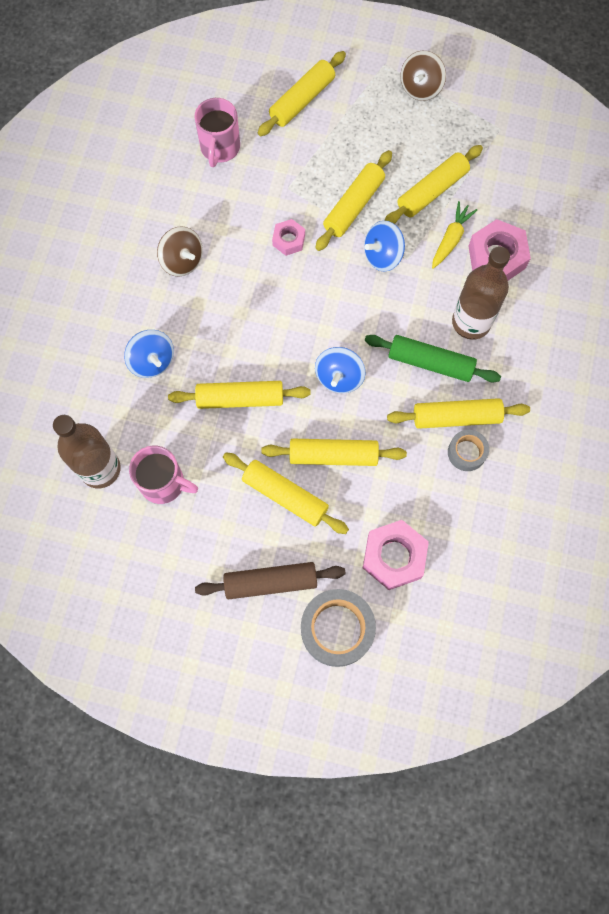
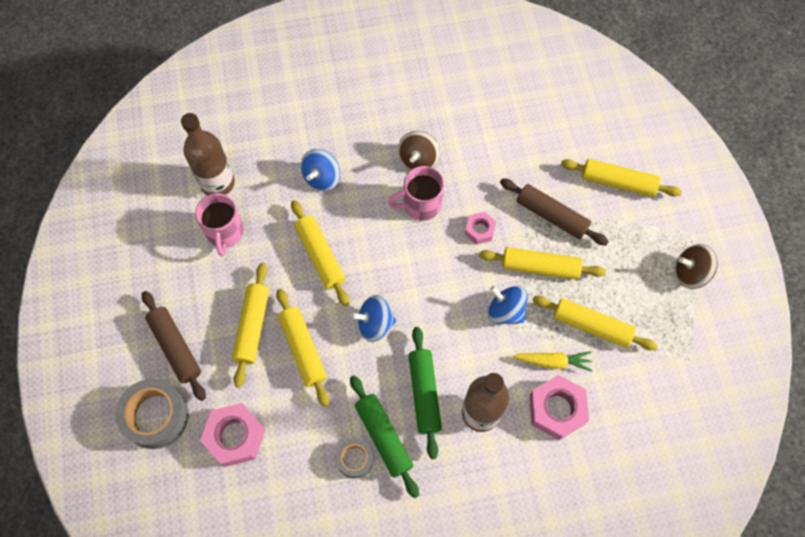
camera: 65 degrees right, 5 degrees down
(220, 148) = (535, 141): pink mug -> pink mug (421, 204)
(306, 171) = (551, 216): none -> brown rolling pin
(456, 417) = (383, 437): yellow rolling pin -> green rolling pin

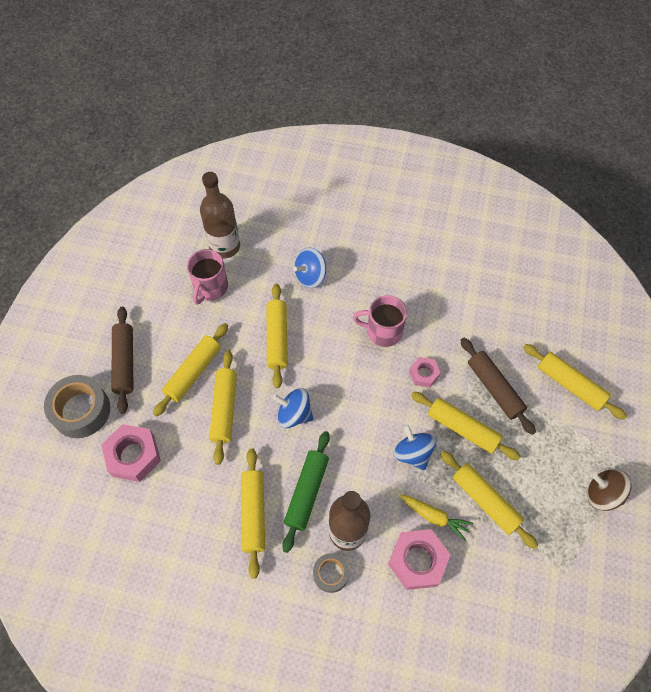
camera: 25 degrees right, 5 degrees down
(355, 459) = (220, 521): grey tape -> grey tape (331, 574)
(383, 437) = (253, 513): green rolling pin -> yellow rolling pin
(418, 160) = (399, 293): brown spinning top -> none

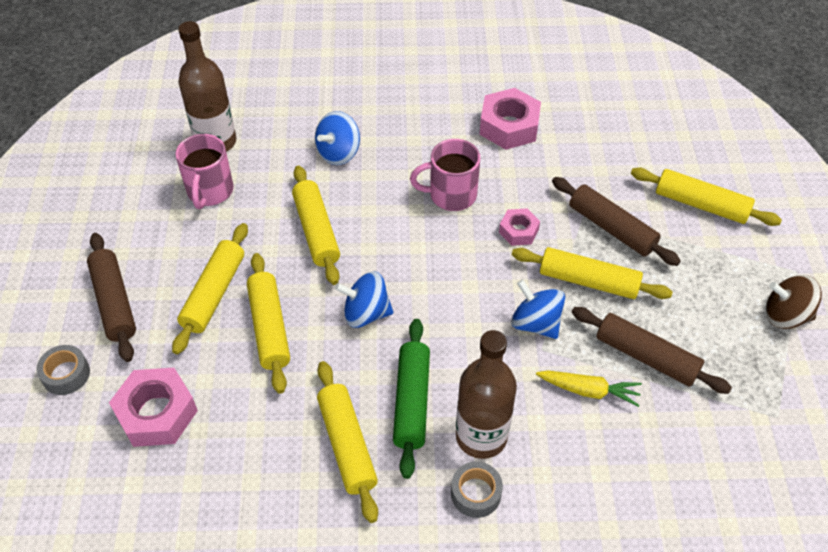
camera: 15 degrees left, 10 degrees down
(81, 410) = (66, 374): grey tape -> grey tape, size x0.56
(417, 561) = (585, 448): pink nut -> pink nut (509, 126)
(485, 501) = (646, 356): yellow rolling pin -> brown rolling pin

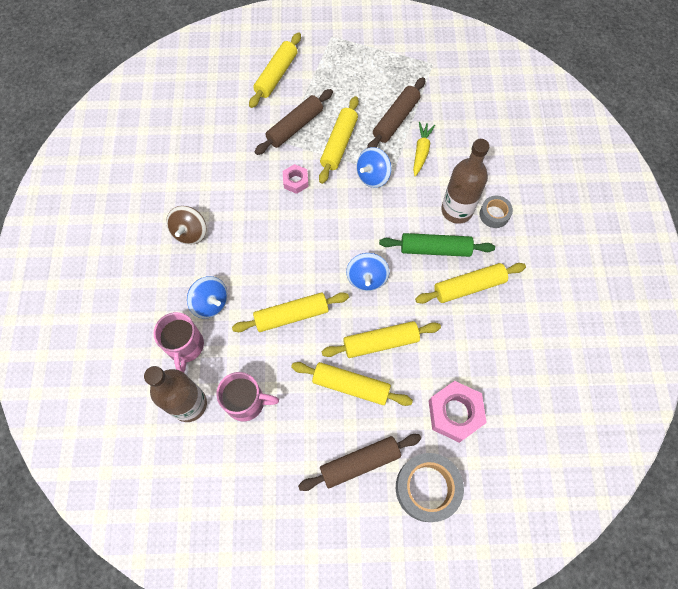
camera: 90 degrees left, 15 degrees up
(66, 374) = (427, 488): grey tape -> grey tape, size x1.79
(451, 195) = (260, 223): pink mug -> pink mug (185, 346)
(509, 126) = (192, 182): pink nut -> none
(785, 315) = (364, 47): brown spinning top -> brown spinning top (190, 232)

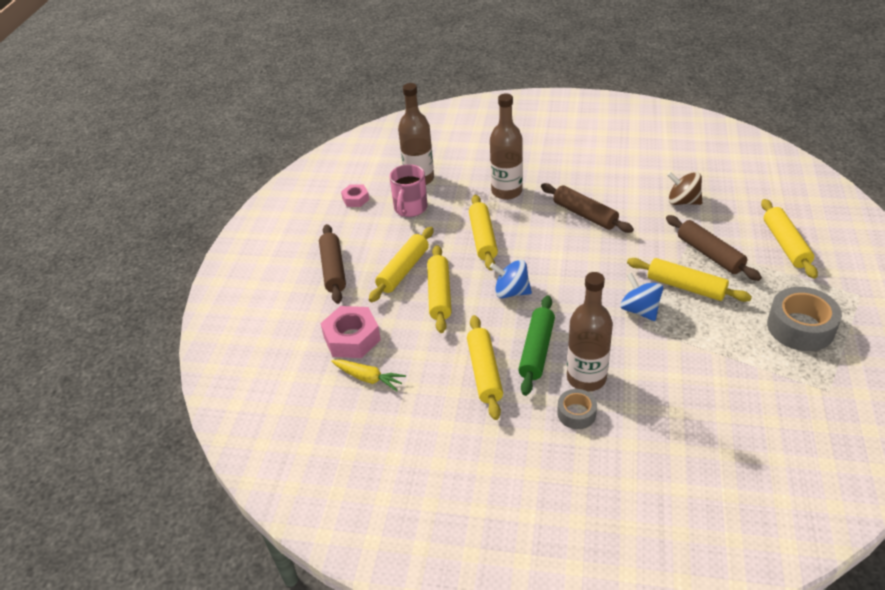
camera: 105 degrees right, 25 degrees down
(185, 346) = (469, 177): pink mug -> none
(190, 232) = (581, 181): brown spinning top -> brown spinning top (683, 201)
(210, 303) = (506, 191): blue spinning top -> brown bottle
(276, 75) = (785, 244): yellow rolling pin -> yellow rolling pin turned 45 degrees clockwise
(295, 181) = (635, 250): pink nut -> pink nut (355, 199)
(396, 119) = (725, 340): brown rolling pin -> brown rolling pin (585, 214)
(421, 151) = (675, 357): yellow carrot -> yellow carrot (369, 378)
(427, 488) = (294, 309): grey tape -> grey tape (800, 327)

